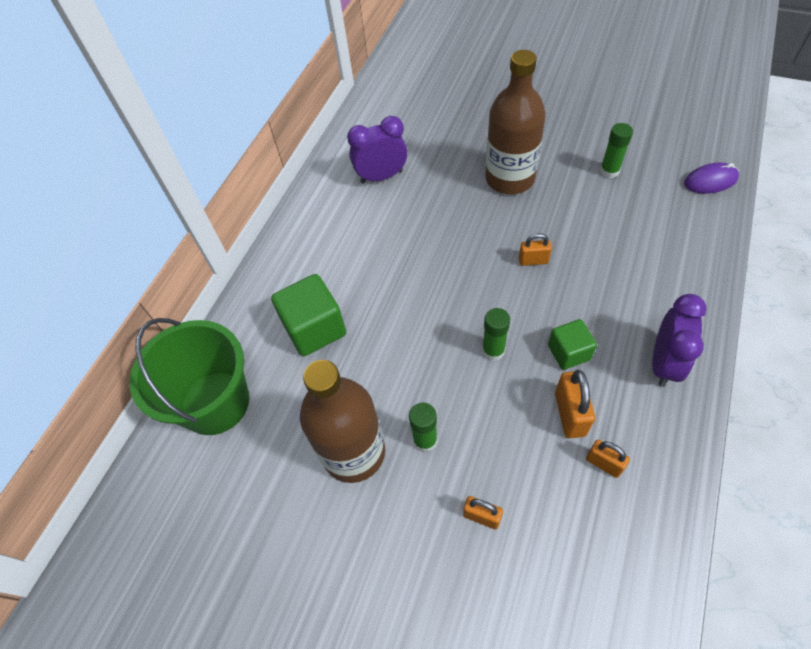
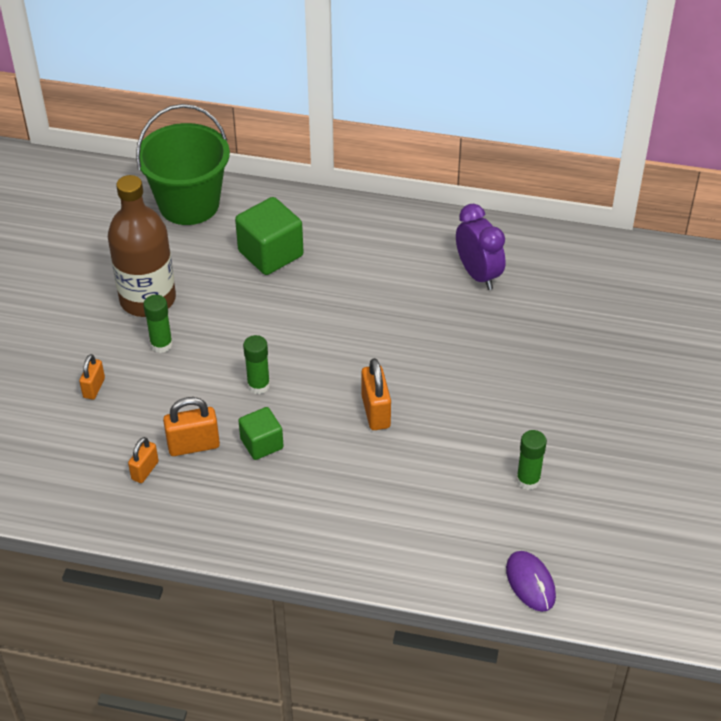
camera: 75 degrees right, 10 degrees down
(509, 178) = (496, 386): brown bottle -> none
(533, 261) = (375, 412): orange padlock -> orange padlock, size x1.56
(664, 363) = (256, 521): purple clock -> none

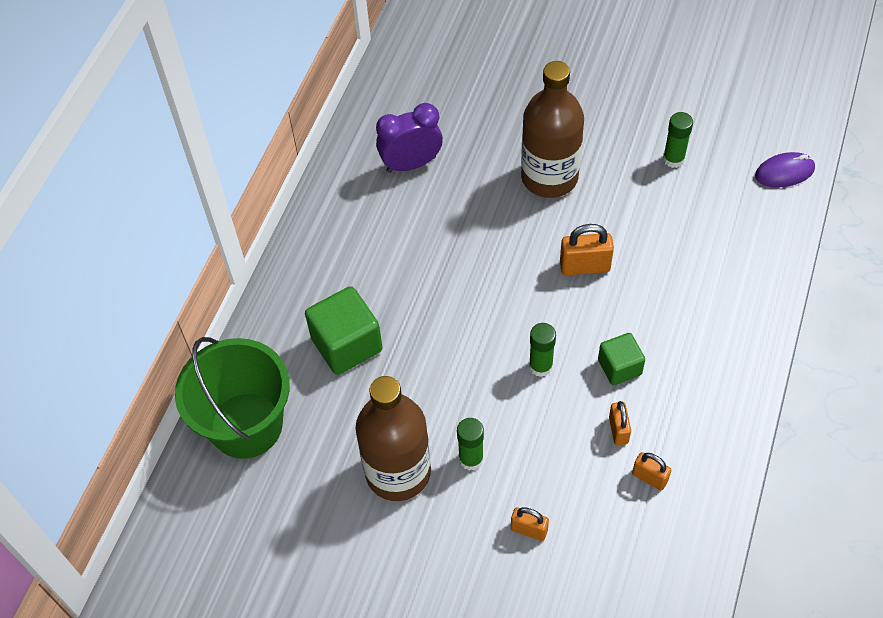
camera: 80 degrees left, 10 degrees up
(193, 445) = (618, 430): orange padlock -> orange padlock, size x0.64
(482, 378) = (549, 177): none -> brown bottle

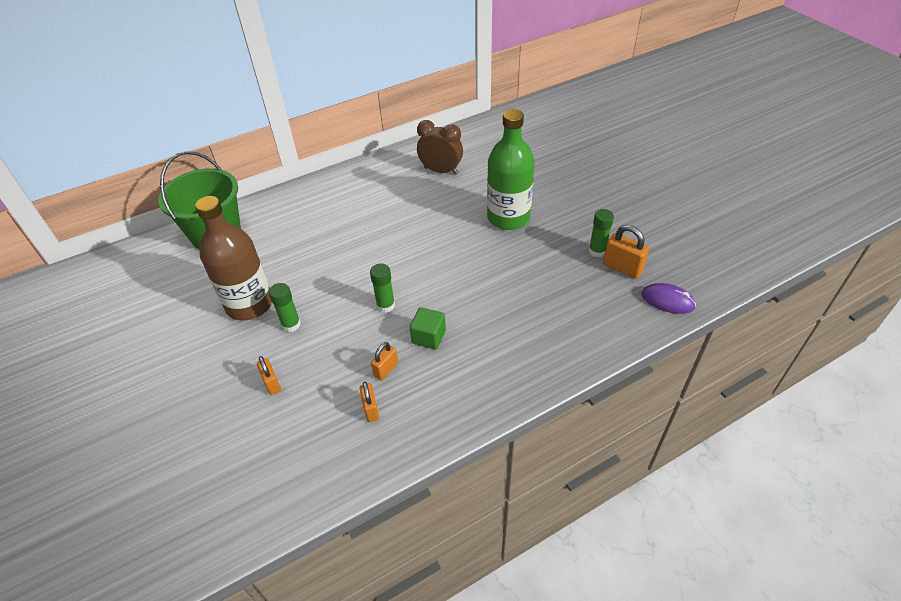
camera: 40 degrees right, 10 degrees down
(346, 344) = (305, 230): green cube -> none
(411, 164) = (441, 171): purple clock -> brown clock
(549, 177) = (508, 217): brown bottle -> green bottle
(584, 266) = (473, 272): orange padlock -> orange padlock (622, 268)

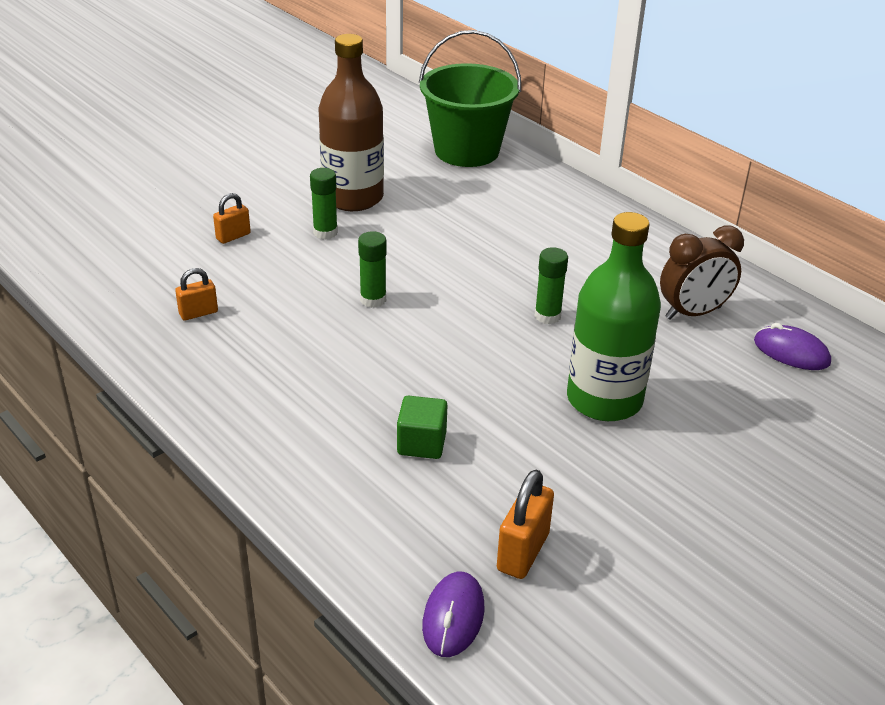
camera: 75 degrees right, 10 degrees down
(386, 369) = (261, 316): orange padlock -> none
(428, 337) = (322, 344): green cube -> green cube (421, 443)
(441, 171) = (693, 313): brown clock -> brown clock turned 60 degrees clockwise
(482, 146) = (791, 352): none -> purple mouse
(597, 251) = (557, 516): green glue stick -> green glue stick (547, 316)

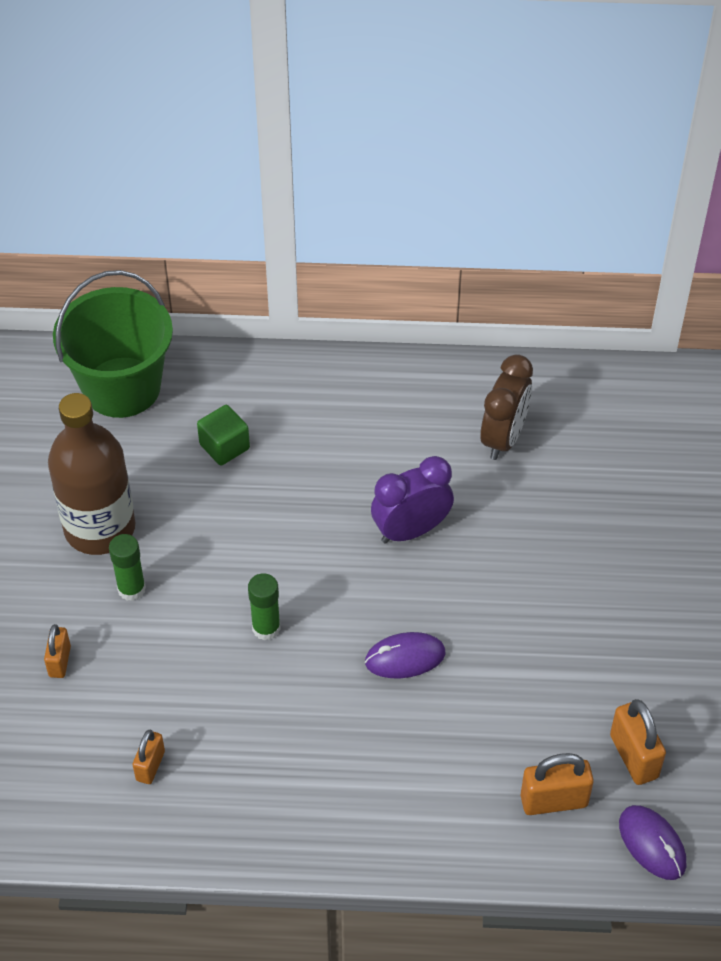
camera: 45 degrees left, 15 degrees up
(418, 528) = (554, 801): none -> orange padlock
(421, 443) = (471, 730): green cube -> green cube (224, 446)
(547, 316) = (411, 530): green glue stick -> purple clock
(604, 399) = (538, 579): green bottle -> none
(791, 352) = (603, 423): purple mouse -> purple mouse (405, 658)

